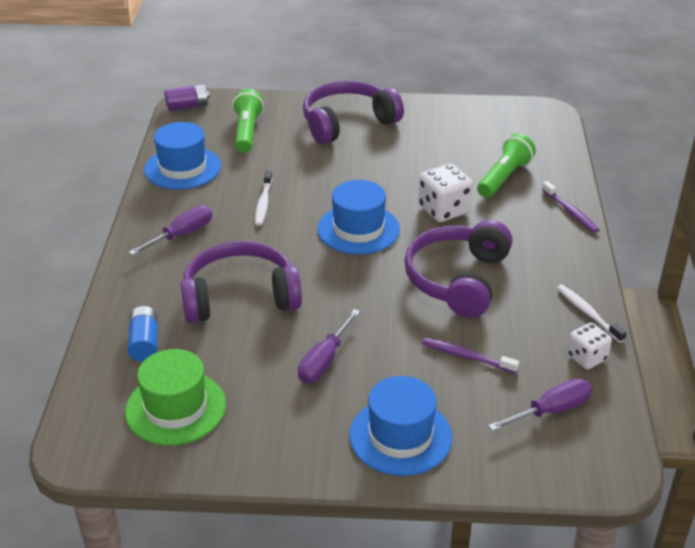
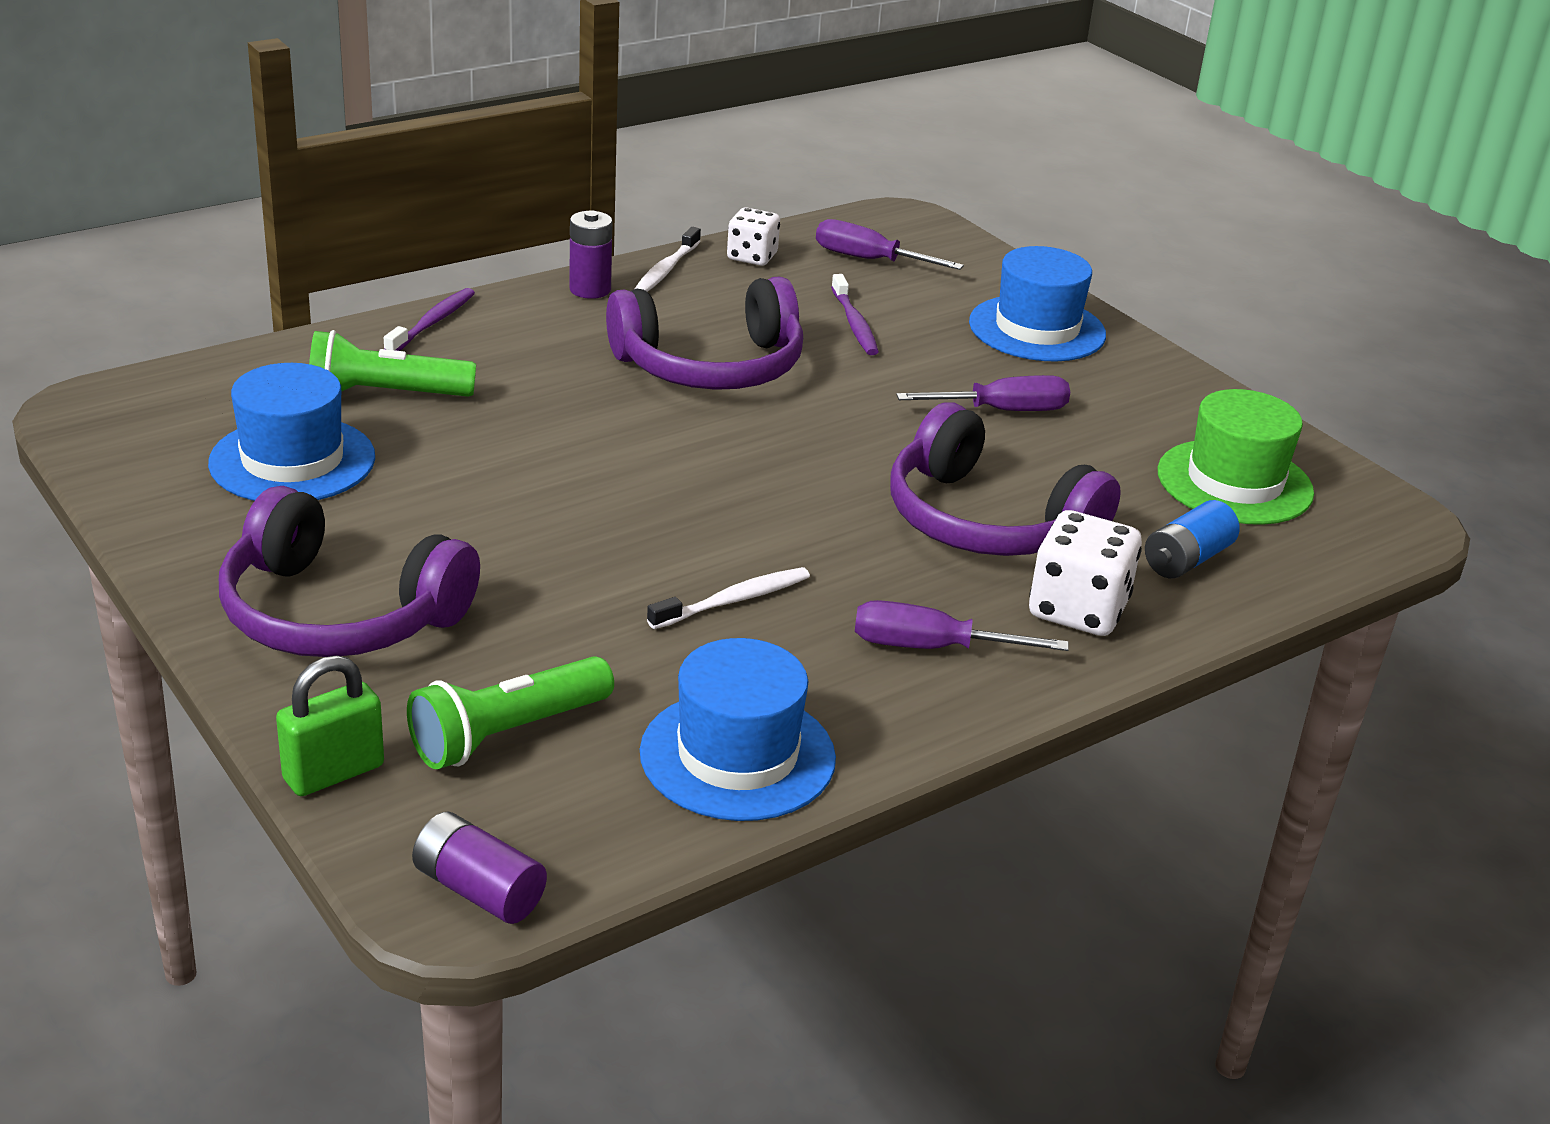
camera: 130 degrees left, 5 degrees down
(265, 100) = (333, 773): none -> green padlock
(358, 229) = (691, 479): blue hat -> blue hat (292, 460)
(444, 210) = (546, 421): white dice -> white dice (1078, 610)
(578, 275) = (590, 290): none -> purple battery

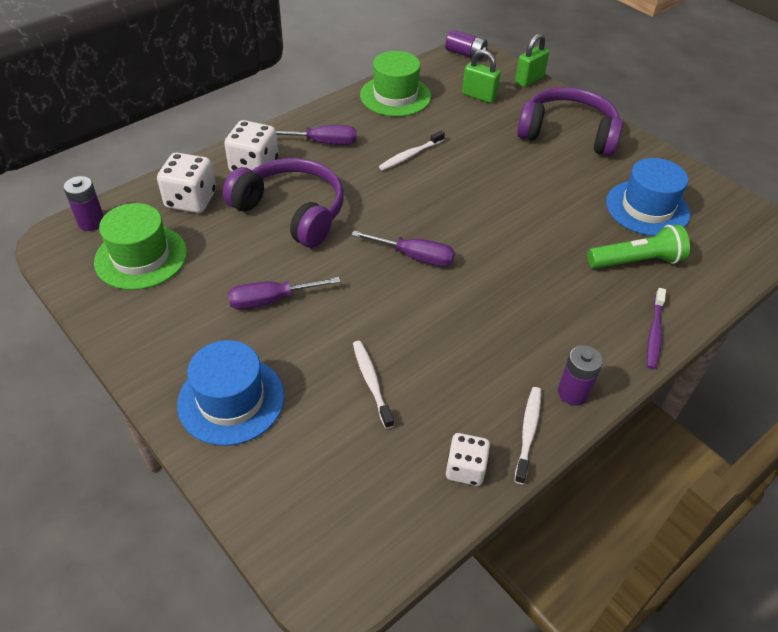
camera: 175 degrees right, 15 degrees up
(507, 733) = (479, 96): green flashlight -> green padlock
(711, 366) = (462, 316): purple headphones -> none
(737, 755) = (395, 96): blue hat -> green hat
(854, 323) = (371, 382): purple toothbrush -> white toothbrush
(869, 260) = (364, 485): purple screwdriver -> purple screwdriver (414, 256)
(1187, 559) = (191, 200): blue battery -> white dice
(1355, 541) = (91, 222): none -> purple battery

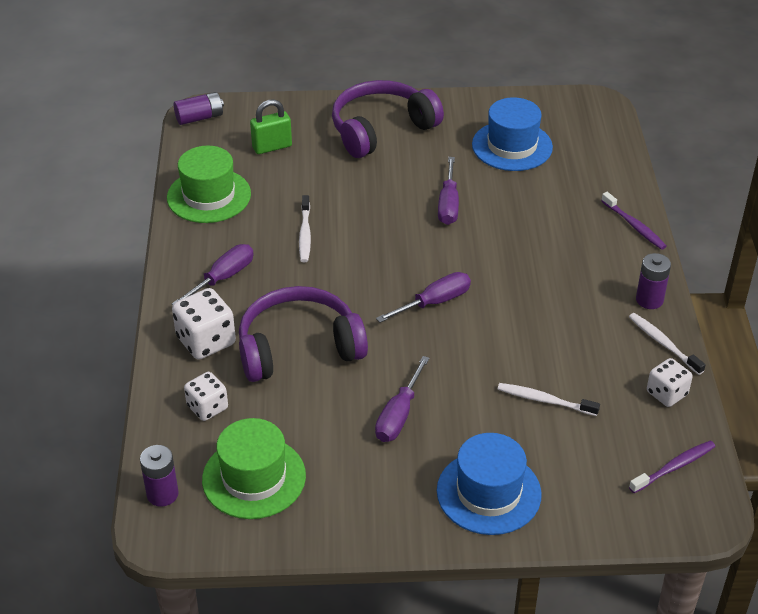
camera: 50 degrees left, 5 degrees down
(191, 200) = (207, 407): white dice -> white dice, size x0.65
(374, 524) = (674, 467): none -> purple toothbrush
(529, 80) = (285, 105): green padlock -> none
(533, 208) = (448, 204): none -> purple screwdriver
(636, 261) = (559, 188): green flashlight -> none

